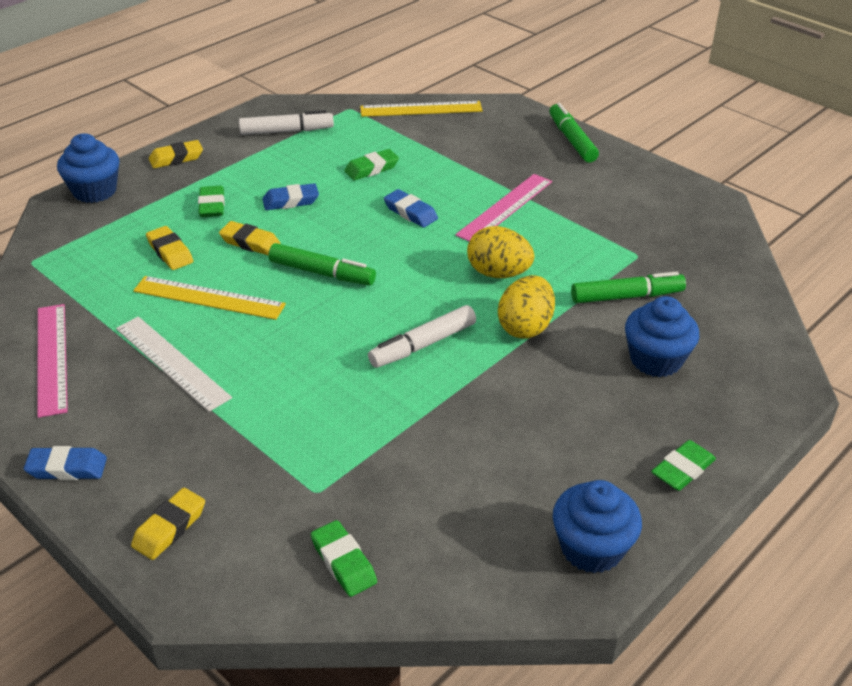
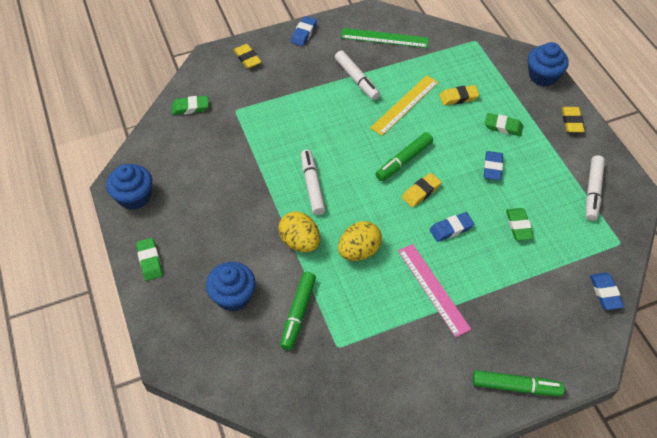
camera: 115 degrees right, 15 degrees up
(52, 358) = (384, 38): pink ruler -> green ruler
(171, 362) = (357, 79): white ruler -> white marker
(250, 242) = (452, 135): yellow eraser -> yellow eraser (421, 192)
(421, 109) = (605, 293): yellow ruler -> blue eraser

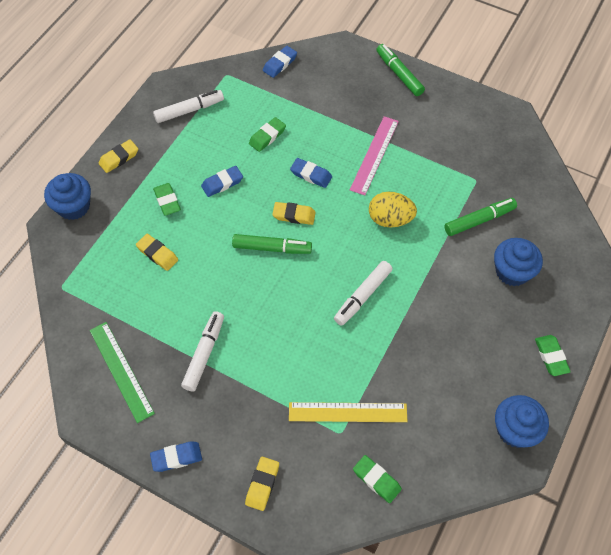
camera: 130 degrees left, 5 degrees up
(150, 261) = (551, 357): green eraser -> green eraser turned 45 degrees counterclockwise
(300, 242) = (423, 264): yellow egg -> none
(405, 105) = (204, 290): yellow ruler -> yellow ruler (347, 412)

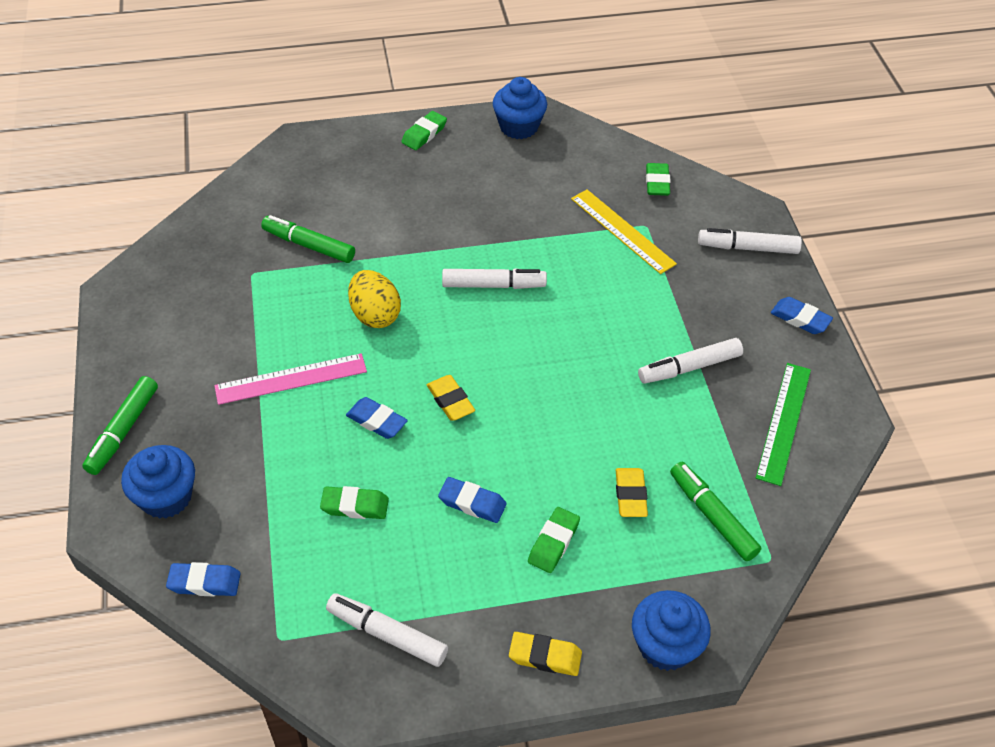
camera: 130 degrees left, 10 degrees down
(262, 484) = (747, 248): yellow eraser -> white marker
(272, 248) = (513, 393): green marker -> green marker (712, 516)
(311, 175) = (376, 421): blue eraser -> blue eraser turned 45 degrees counterclockwise
(512, 271) = (353, 195): blue cupcake -> blue cupcake (166, 497)

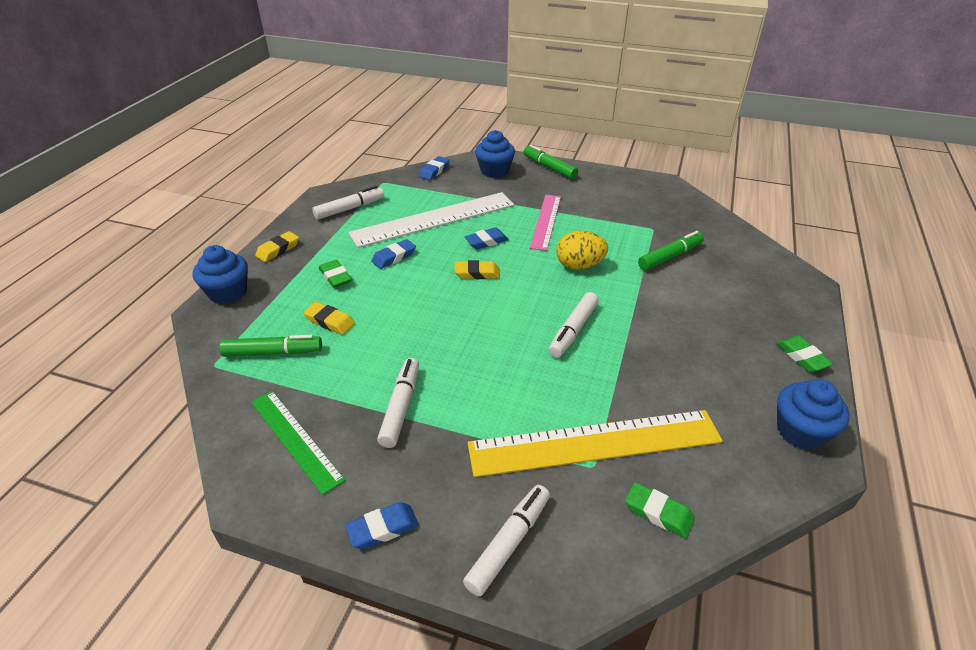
camera: 120 degrees right, 10 degrees down
(355, 506) = (434, 219): green eraser -> white ruler
(622, 231) = (594, 442): yellow ruler -> yellow ruler, size x1.67

